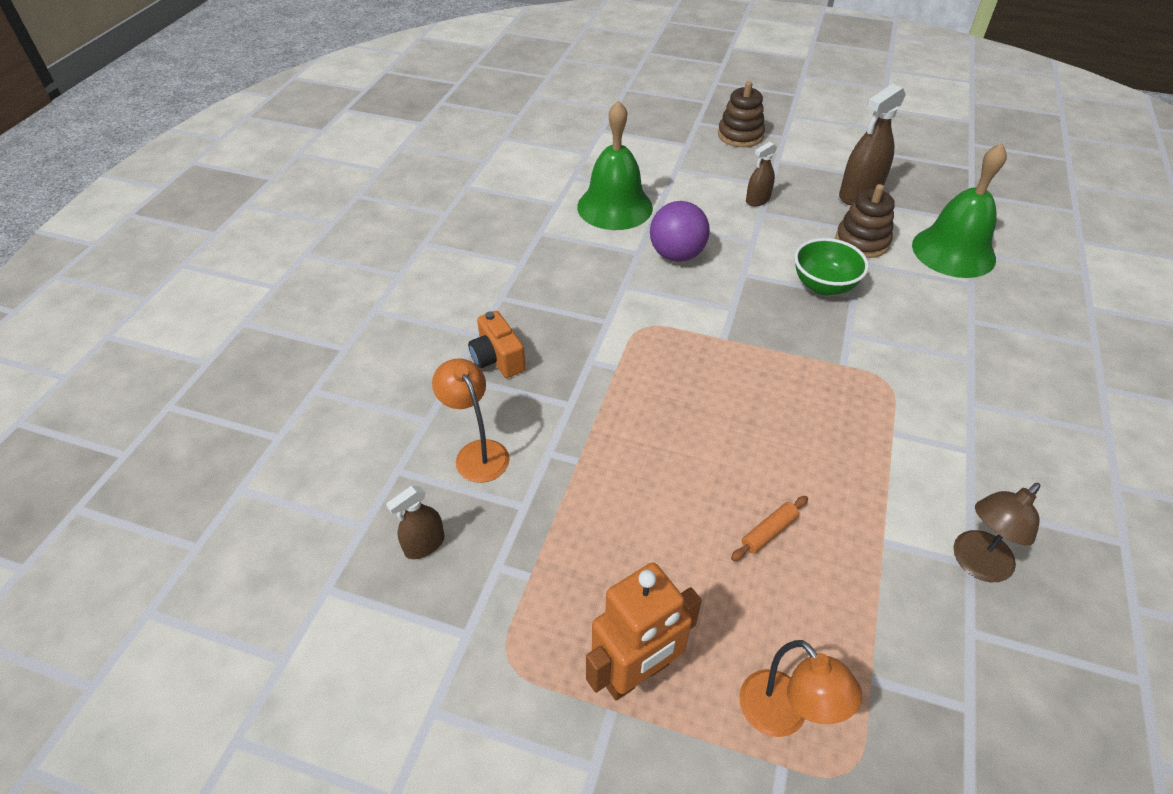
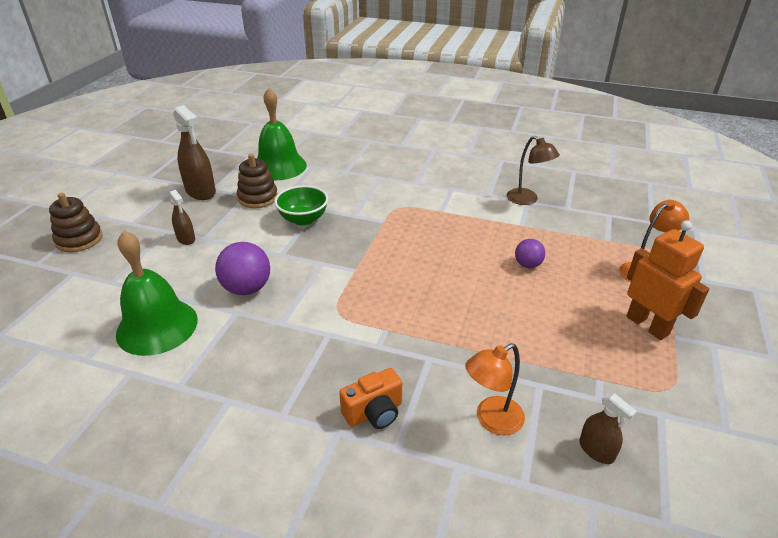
camera: 90 degrees left, 10 degrees down
(768, 532) = (527, 265): orange rolling pin -> purple ball

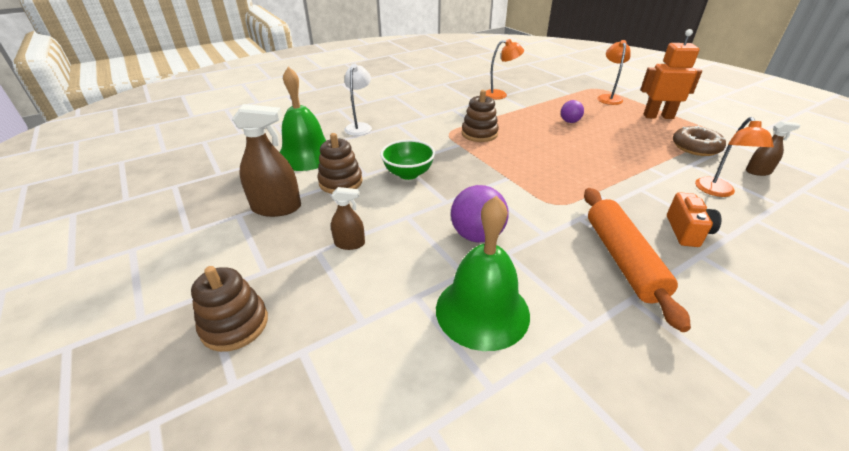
camera: 50 degrees left, 0 degrees up
(284, 380) = (623, 259): none -> orange rolling pin
(352, 164) = (360, 127): none -> white lamp
(420, 223) = (479, 134): none -> brown stacking toy
(527, 200) = (500, 95): brown lamp -> orange lamp
(595, 378) = (695, 147): none -> brown donut

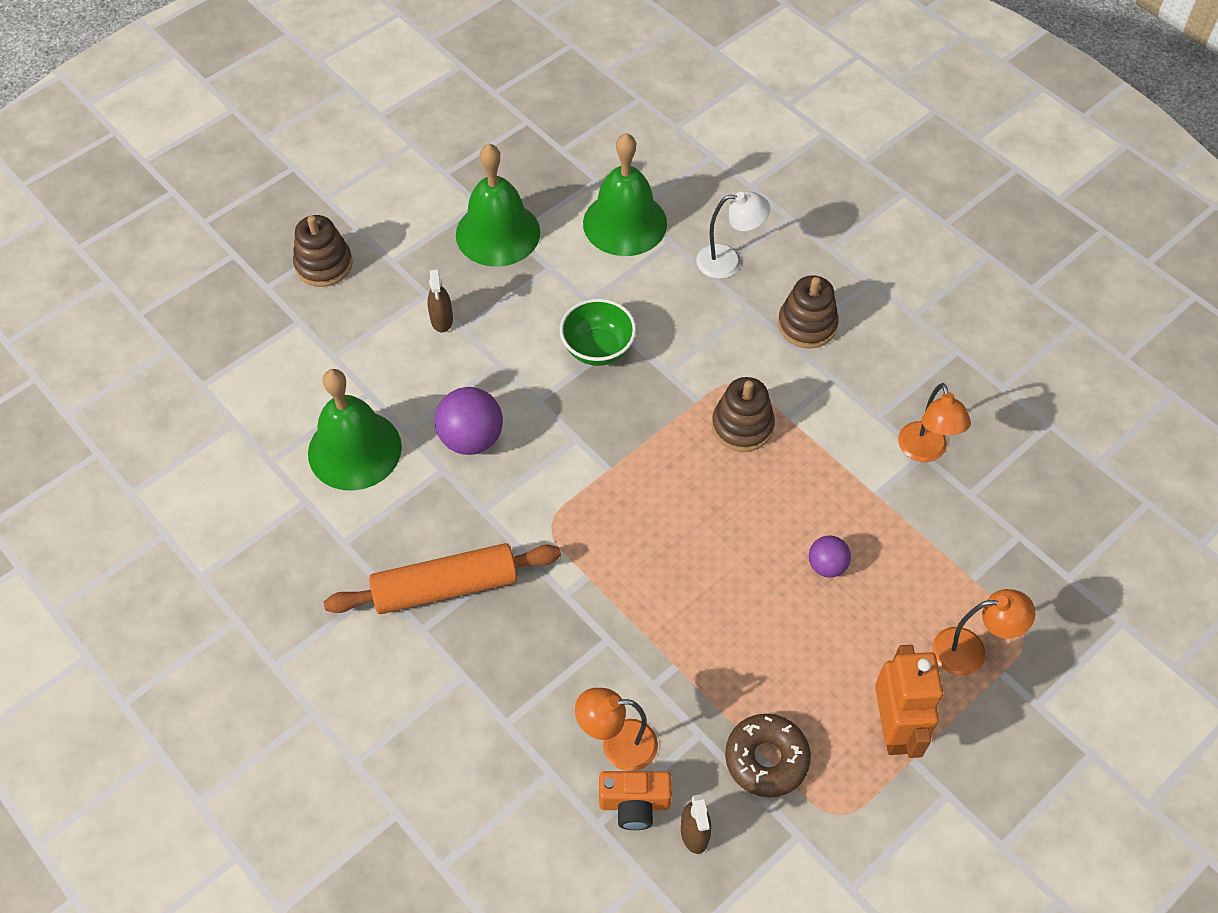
camera: 80 degrees right, 20 degrees up
(276, 208) = (498, 233): brown spray bottle -> green bell
(340, 182) = (563, 279): brown stacking toy -> brown stacking toy (807, 325)
(687, 231) = (509, 673): orange camera -> orange camera (634, 804)

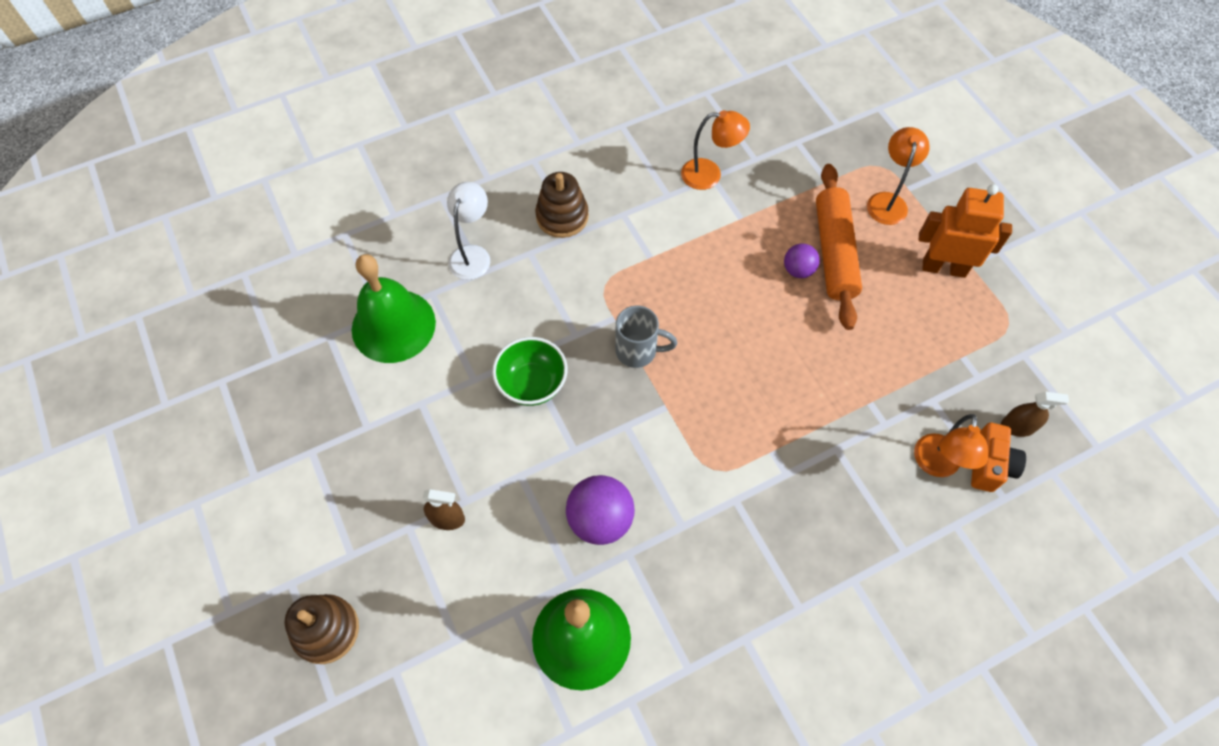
camera: 75 degrees left, 5 degrees up
(445, 587) = (760, 578): orange rolling pin -> orange rolling pin (834, 252)
(498, 233) = (358, 441): green bell -> none
(665, 430) = (638, 351): none -> grey mug
(742, 426) = (650, 292): brown stacking toy -> none
(766, 759) = (960, 359): brown donut -> none

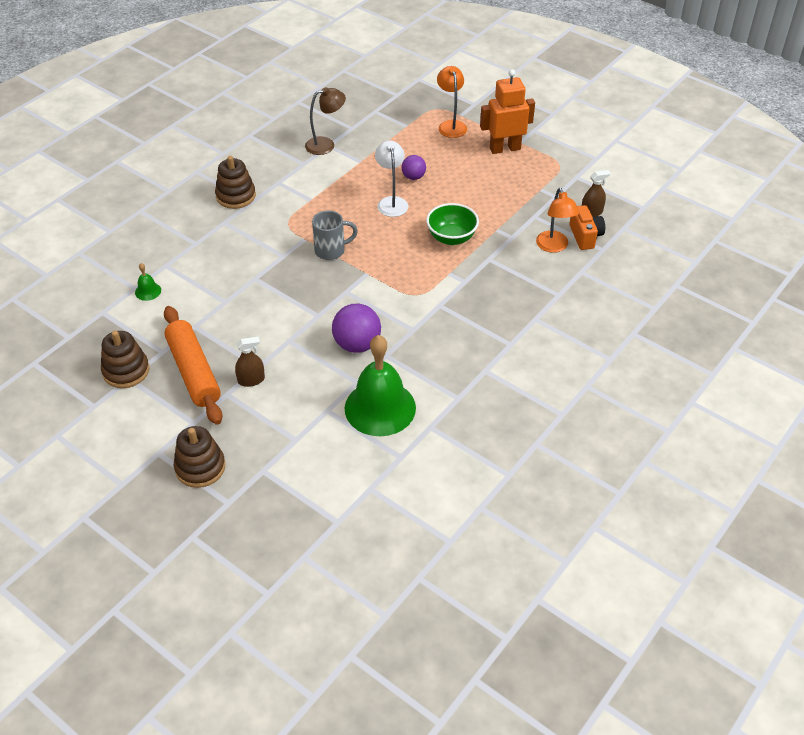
camera: 25 degrees left, 15 degrees down
(313, 439) = (126, 371): none -> brown stacking toy
(393, 325) = (148, 291): green bell -> green bell, size x0.40
(472, 254) = (183, 235): white lamp -> white lamp (391, 202)
(532, 384) = (268, 290): green bowl -> green bowl (451, 238)
(710, 175) = (326, 145): orange lamp -> brown lamp
(834, 252) = (432, 161): orange rolling pin -> orange rolling pin (194, 372)

